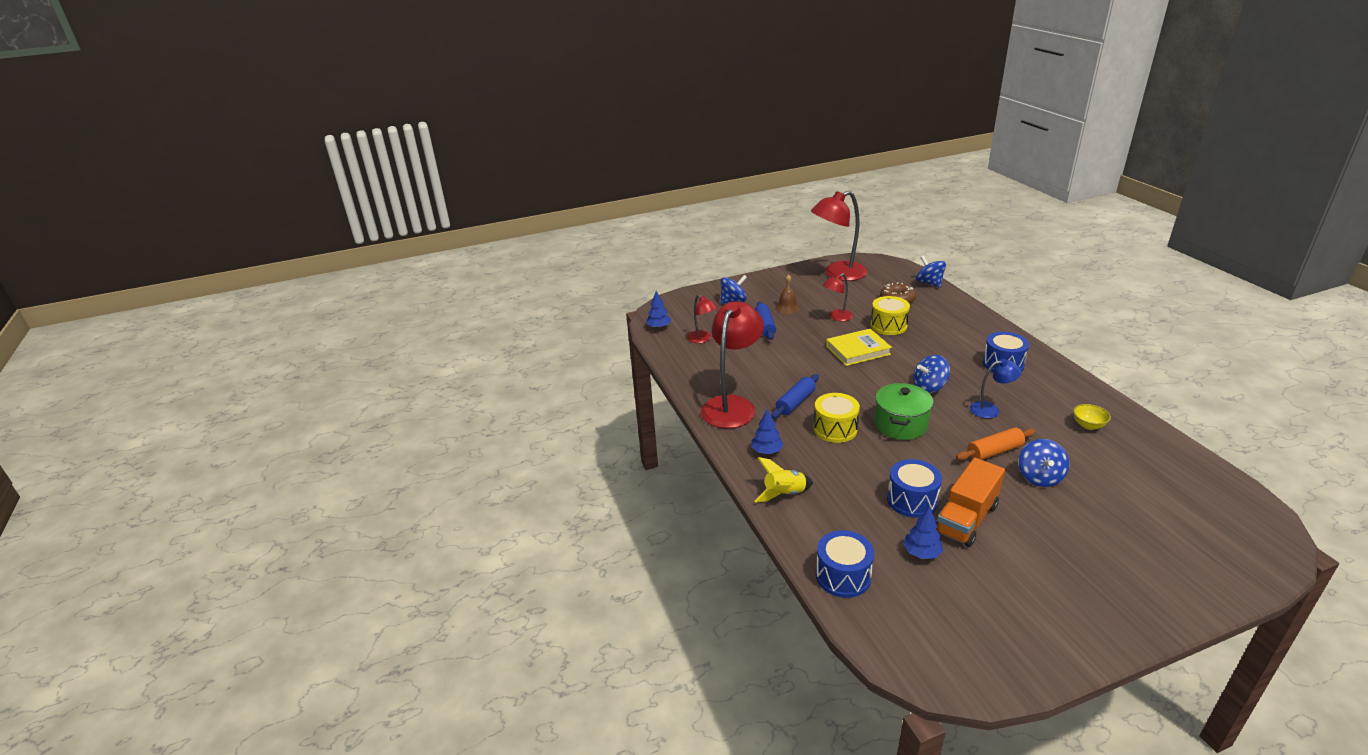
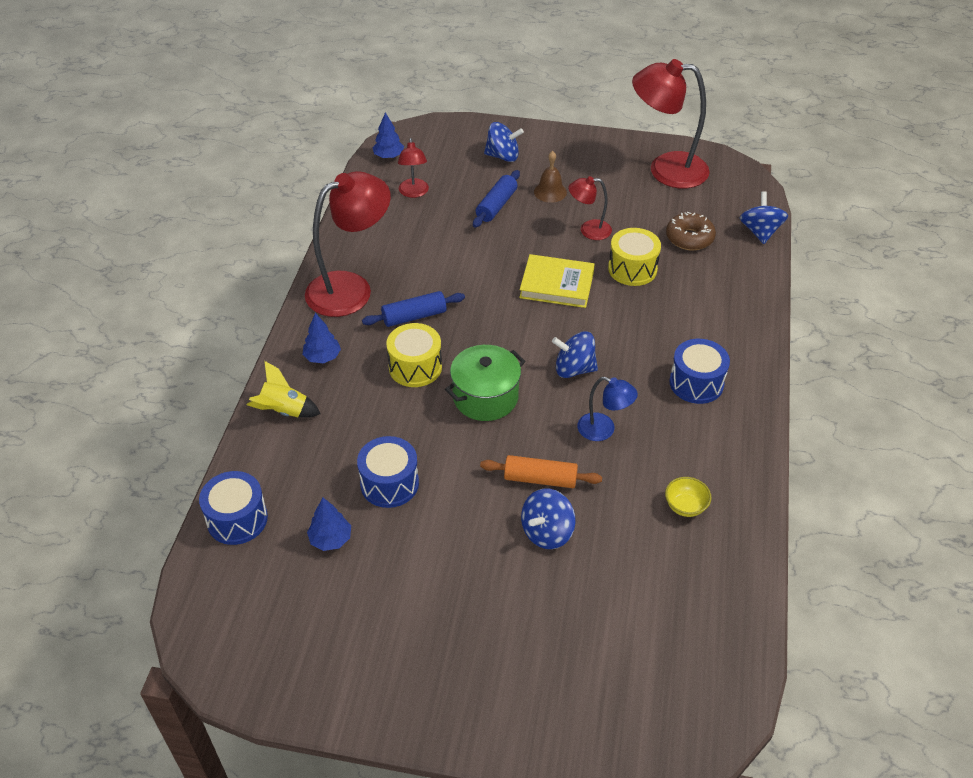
camera: 30 degrees right, 15 degrees up
(966, 519) = (414, 532): orange truck -> none

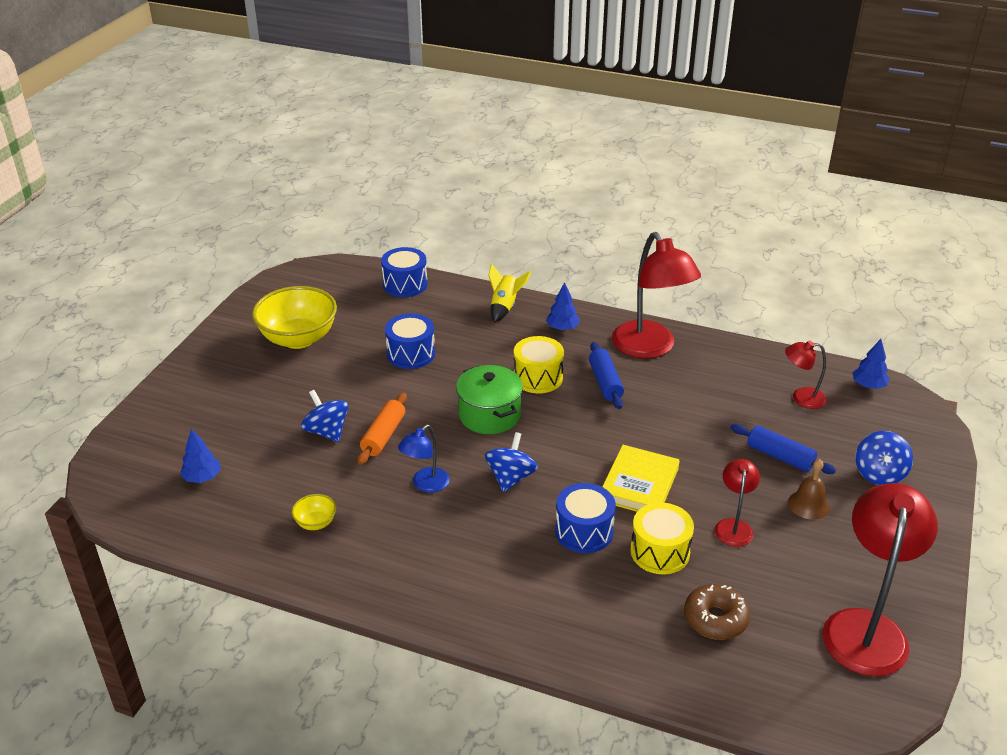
camera: 100 degrees right, 10 degrees down
(330, 539) = (369, 323): blue tree -> blue tree (202, 477)
(373, 610) = (298, 339): none -> yellow bowl
(696, 383) = (467, 567): blue drum -> blue drum (584, 531)
(760, 232) = (726, 700): blue spinning top -> none

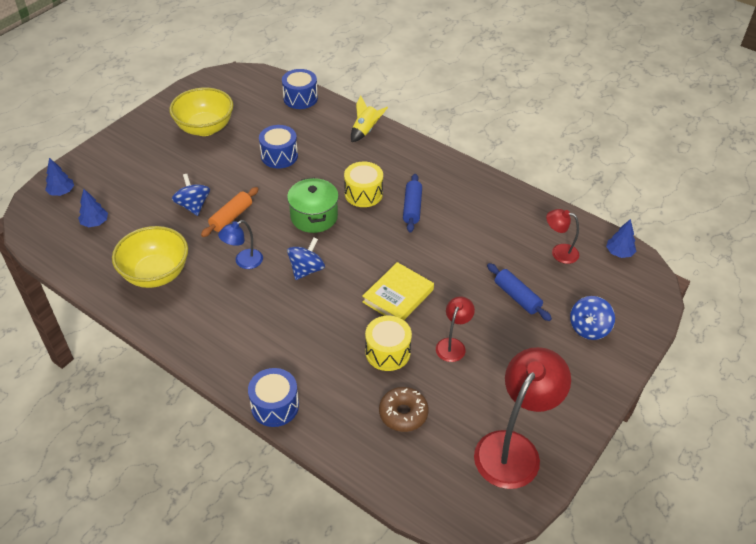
camera: 15 degrees right, 10 degrees up
(316, 523) = (156, 274): yellow bowl -> yellow bowl, size x2.27
(562, 328) = (401, 156): blue tree -> blue tree (61, 192)
(584, 531) = (340, 323): blue drum -> blue drum (275, 406)
(650, 348) = (460, 186): red lamp -> none
(808, 504) = (519, 341): brown bell -> none

